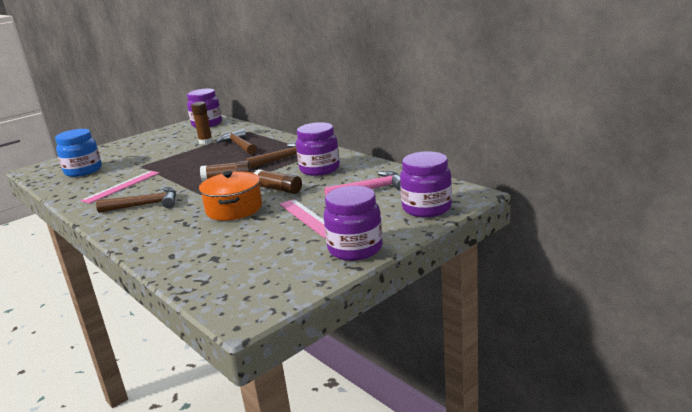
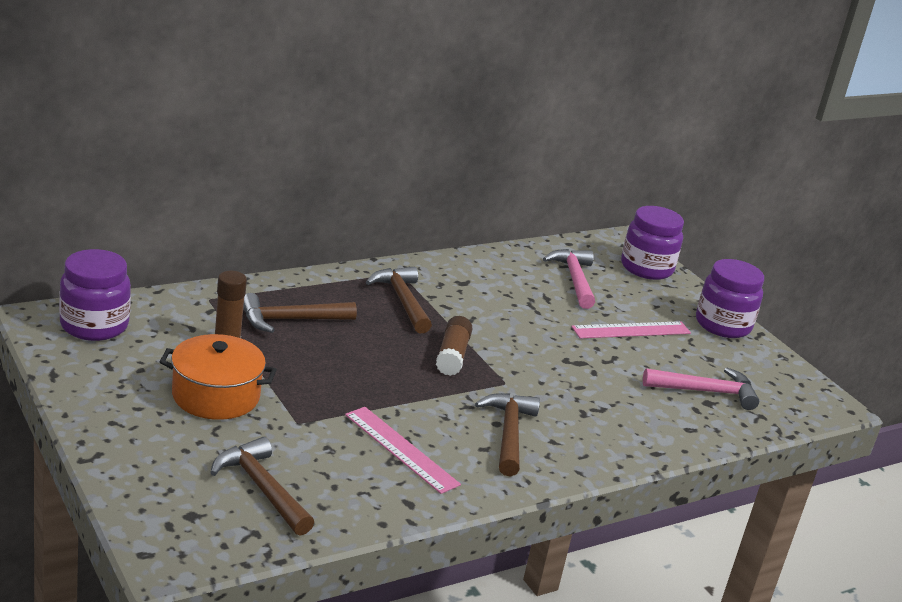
camera: 85 degrees left, 5 degrees up
(83, 171) = (262, 488): blue jar -> brown hammer
(230, 255) = (705, 392): none -> pink hammer
(234, 209) = (573, 369): orange pot -> orange pot (216, 396)
(278, 189) = (526, 329): brown glue stick -> none
(319, 169) = (475, 289): purple jar -> none

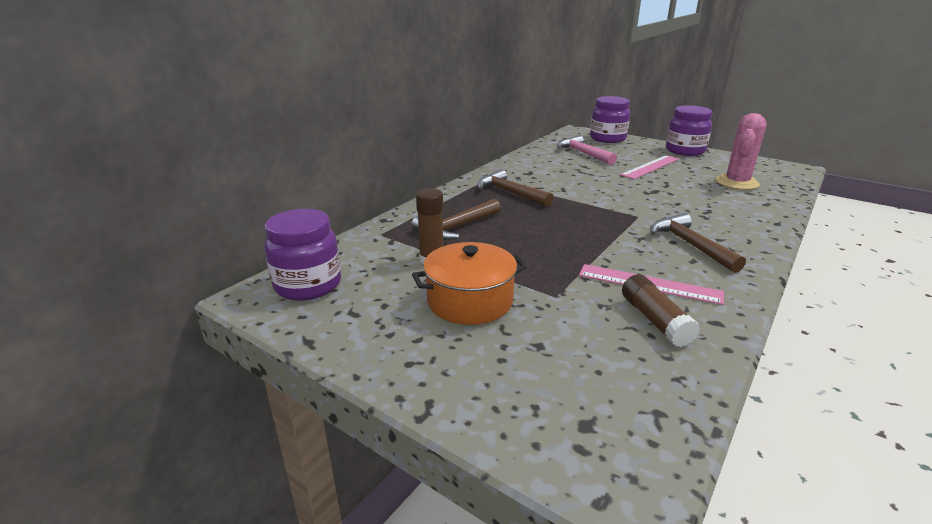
camera: 20 degrees left, 0 degrees up
(262, 488) = (605, 364): brown hammer -> none
(452, 356) = (585, 212): brown glue stick -> brown glue stick (655, 320)
(705, 392) = (736, 183): pink hammer -> pink cactus

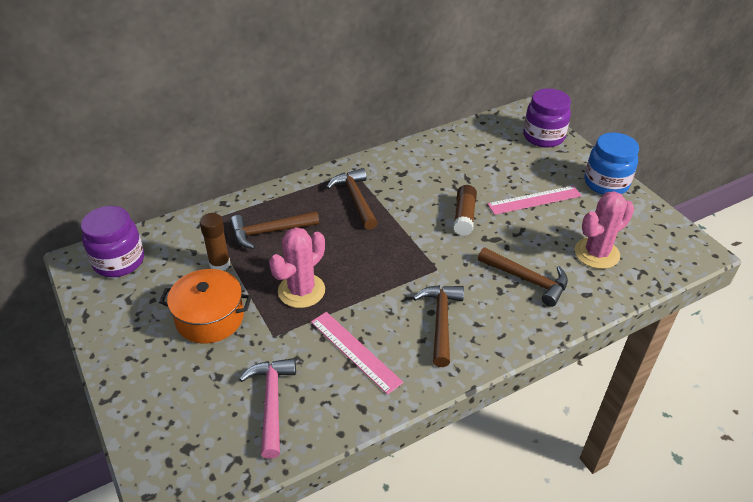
camera: 25 degrees right, 15 degrees up
(540, 257) = (301, 291): none -> pink cactus
(583, 153) = (488, 156): pink hammer -> pink hammer (272, 402)
(655, 320) = (318, 388): brown glue stick -> brown glue stick (464, 216)
(684, 151) = (606, 183): purple jar -> blue jar
(714, 206) = (527, 280): none -> brown hammer

